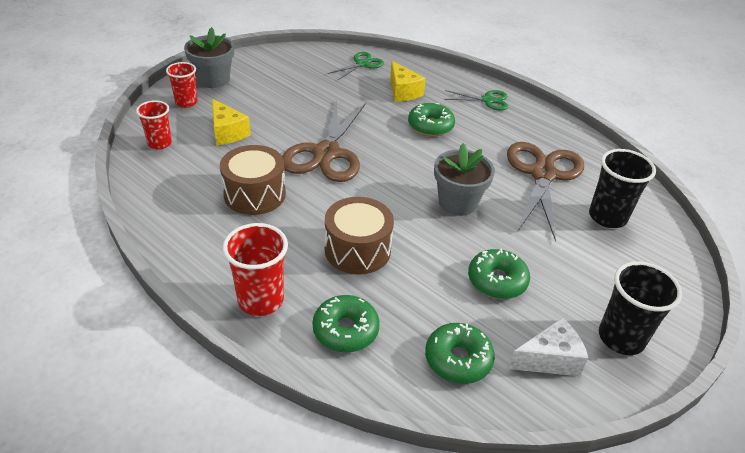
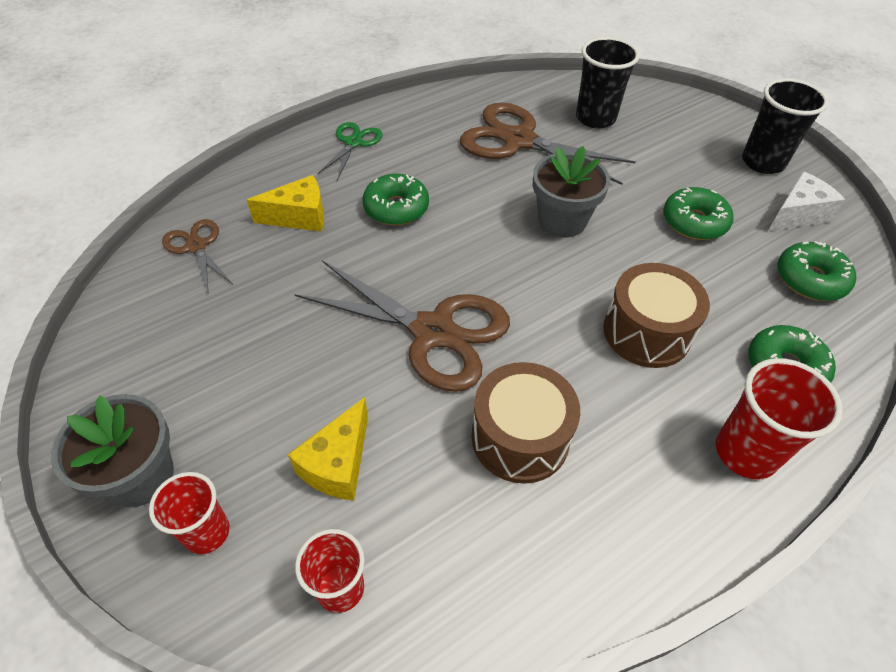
camera: 75 degrees left, 10 degrees up
(227, 132) = (338, 464): yellow cheese -> yellow cheese turned 135 degrees clockwise
(362, 64) = (196, 246): green scissors -> brown scissors
(549, 359) = (797, 214): white cheese -> white cheese turned 60 degrees clockwise

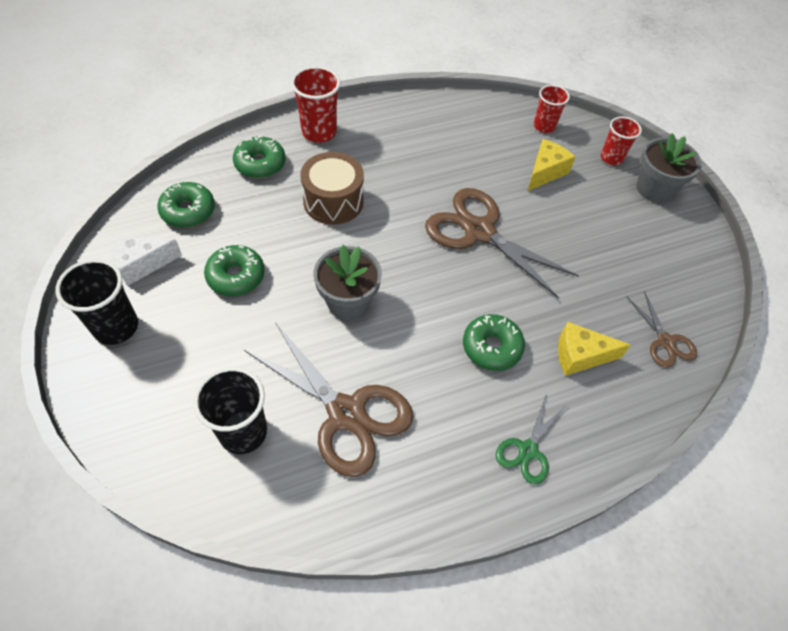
camera: 170 degrees left, 5 degrees up
(520, 437) = (440, 163): brown drum -> none

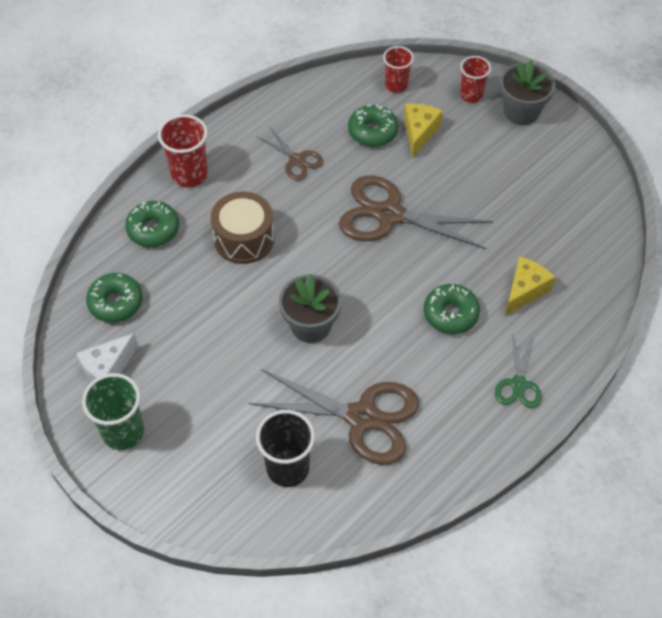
camera: 20 degrees left, 0 degrees up
(116, 327) = (123, 432): black cup -> green cup
(236, 276) = (199, 344): green donut -> green donut (372, 131)
(580, 356) = (524, 291): yellow cheese -> yellow cheese turned 150 degrees clockwise
(665, 342) = (586, 250): brown scissors -> brown scissors (297, 160)

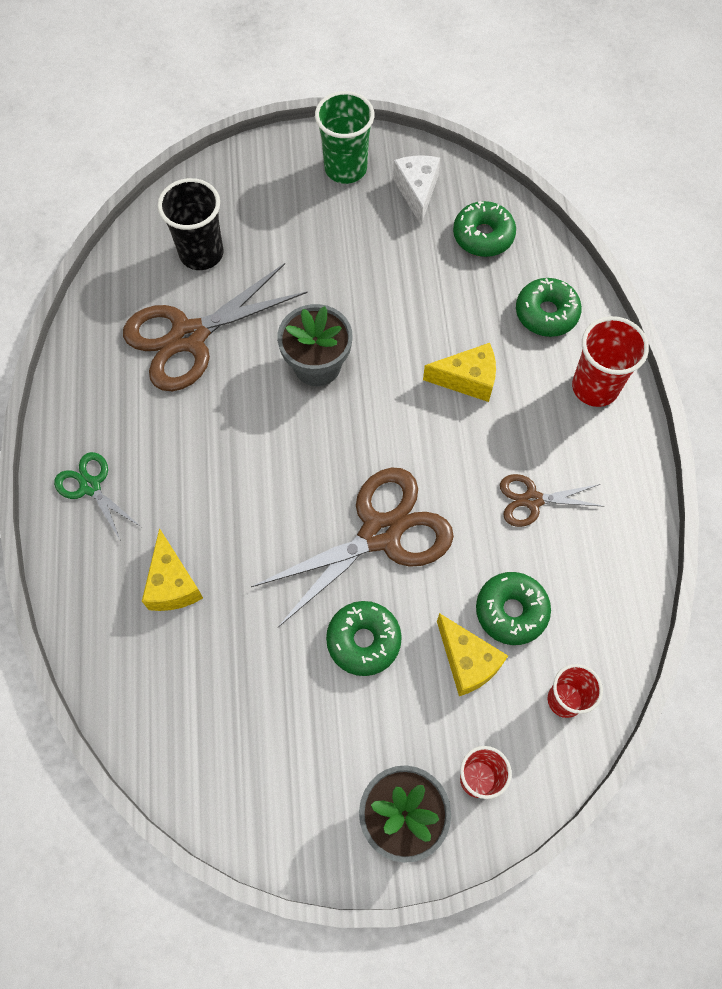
camera: 130 degrees right, 10 degrees up
(244, 239) = (467, 379): brown drum -> yellow cheese
(450, 314) = (215, 492): green donut -> green donut (363, 641)

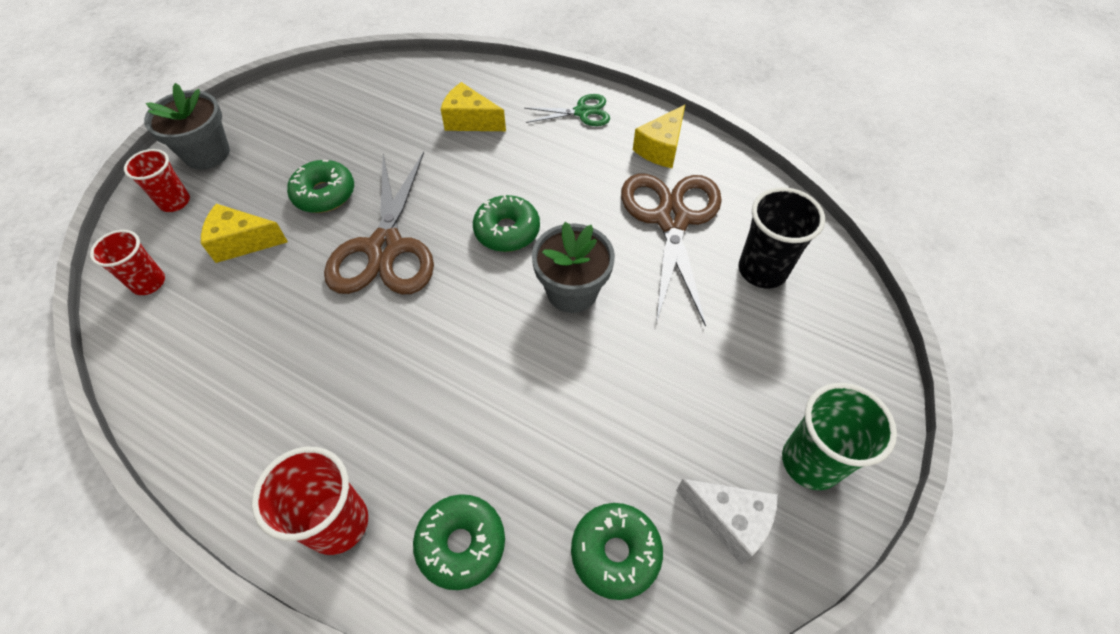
camera: 125 degrees right, 10 degrees down
(467, 379) = (454, 403): yellow cheese -> yellow cheese (661, 148)
(511, 611) = (239, 293): green donut -> green donut (507, 231)
(532, 500) = (298, 372): brown scissors -> none

